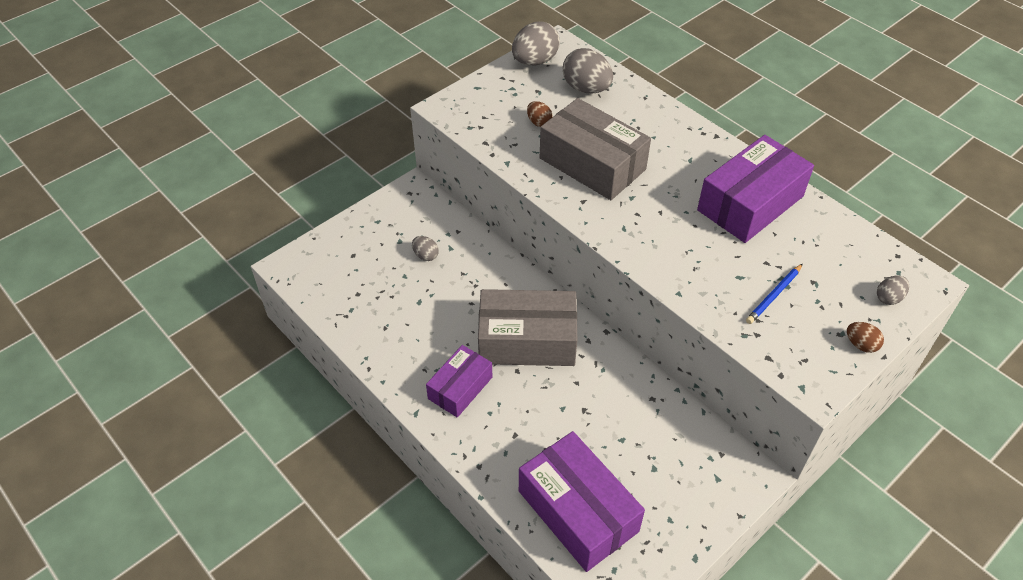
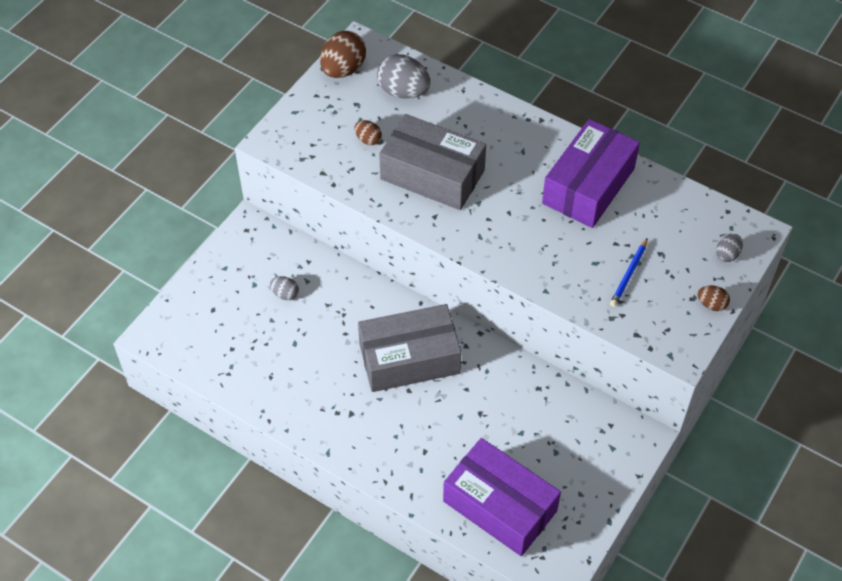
camera: 15 degrees left, 5 degrees up
(460, 388) = (361, 419): purple box -> none
(535, 61) = (343, 69): grey egg -> brown egg

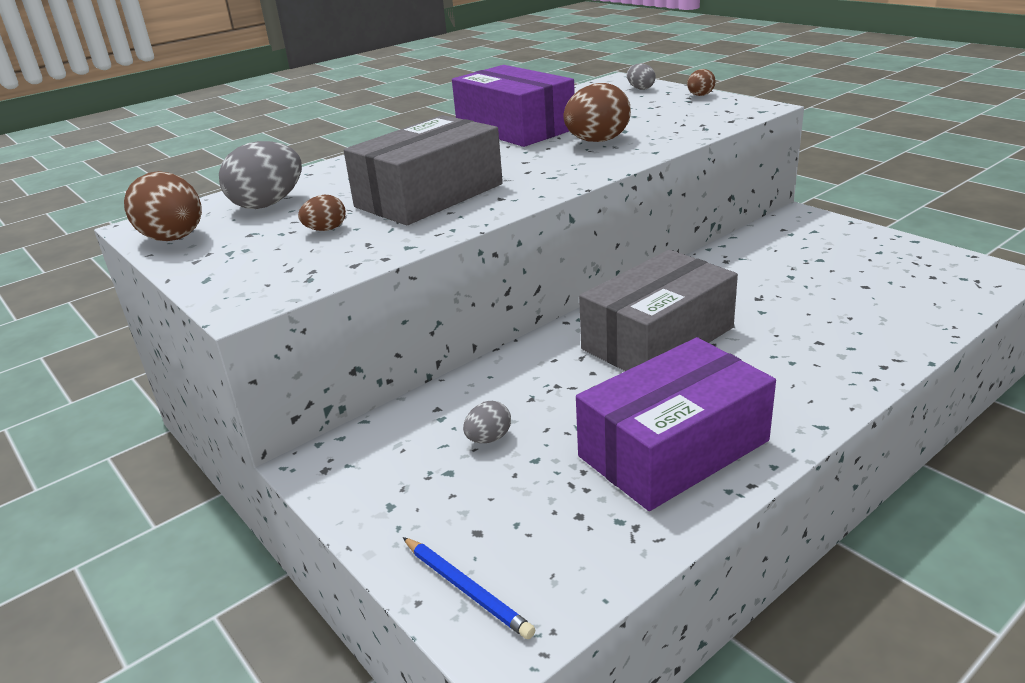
camera: 70 degrees left, 25 degrees down
(409, 359) = (658, 338): grey box -> grey box turned 45 degrees clockwise
(499, 506) = (905, 298): purple box -> purple box (673, 449)
(564, 249) = (597, 141): none -> brown egg
(629, 274) = (648, 119): blue pencil -> blue pencil (466, 589)

